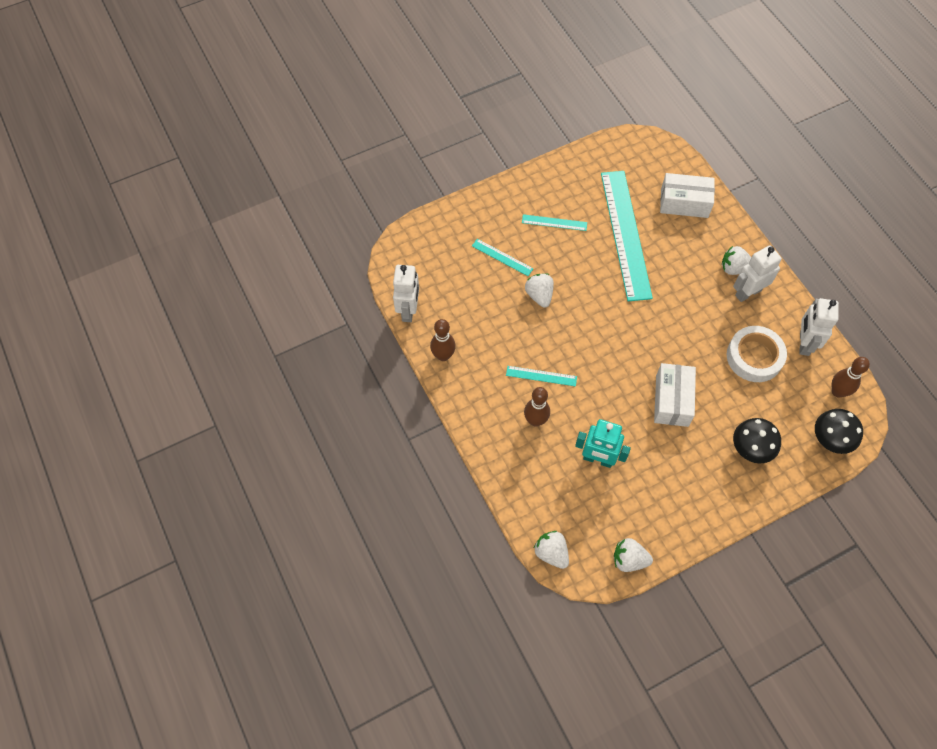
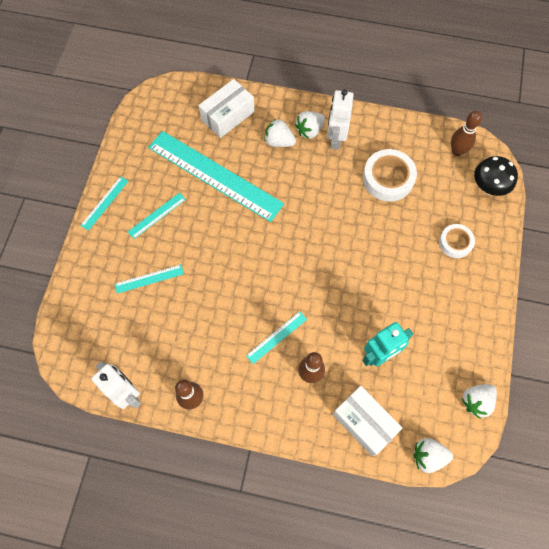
camera: 50 degrees left, 5 degrees up
(529, 182) = (104, 203): none -> turquoise ruler
(539, 295) = (208, 280): white strawberry -> white strawberry (279, 141)
(672, 400) = (375, 261): white box -> white box (364, 422)
(750, 449) = (455, 242): black mushroom -> white tape
(804, 343) = (404, 139): white robot -> none

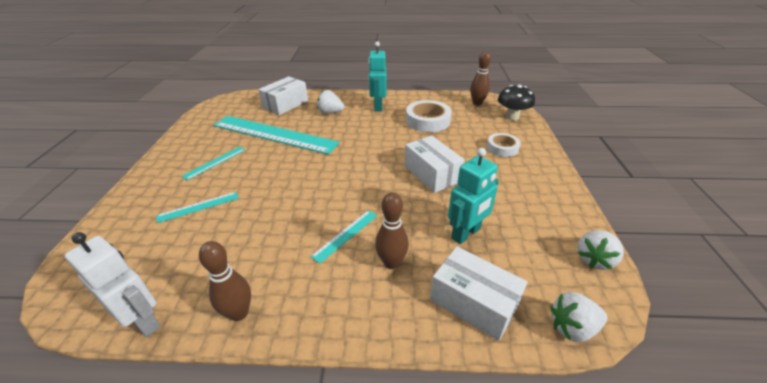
camera: 10 degrees left, 30 degrees down
(104, 203) = (162, 160): turquoise ruler -> none
(309, 130) = (355, 105): white strawberry -> none
(336, 139) = (378, 107): white robot -> turquoise robot
(369, 271) = (431, 174): none -> white box

